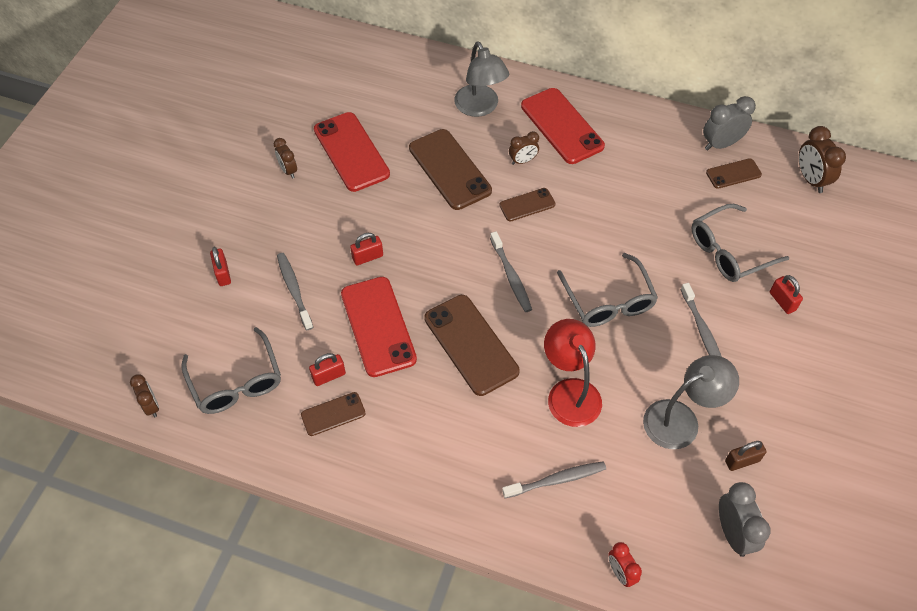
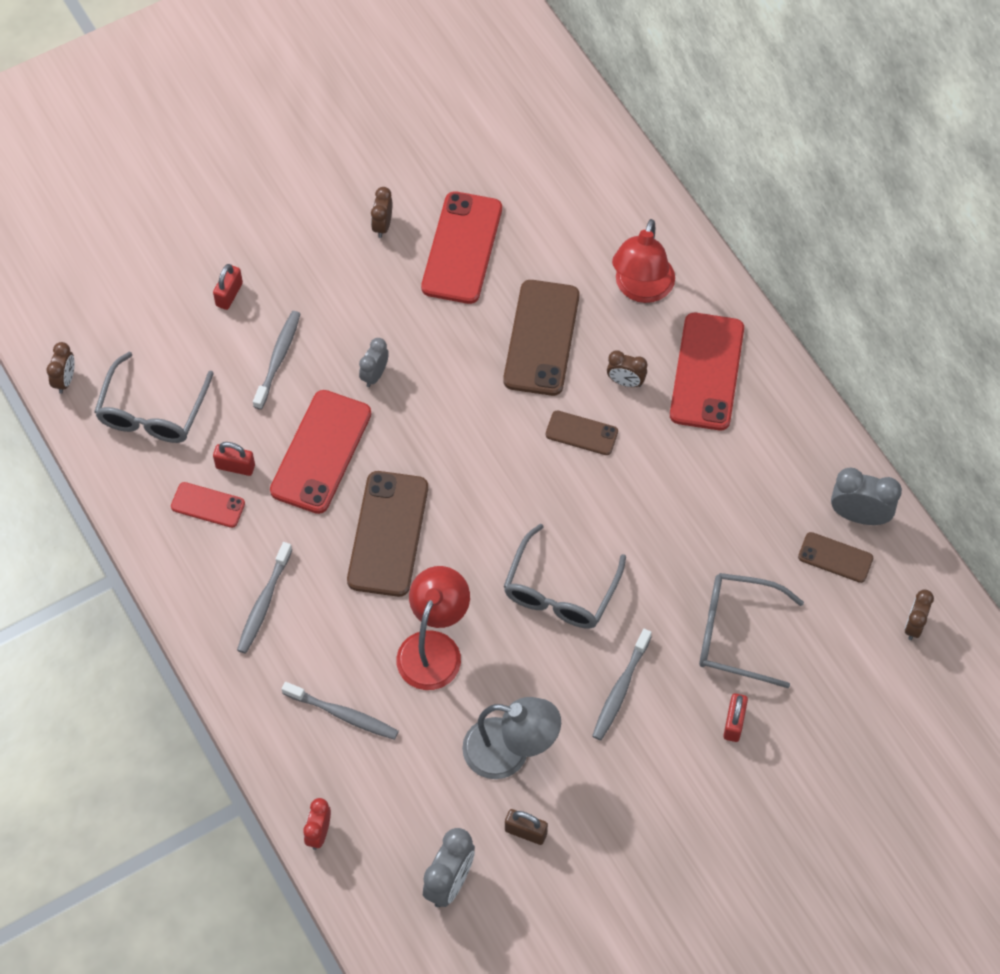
camera: 40 degrees right, 5 degrees up
(333, 414) = (208, 505): brown phone -> red phone
(367, 257) = (374, 375): red padlock -> grey clock
(480, 107) = (641, 289): grey lamp -> red lamp
(511, 276) = (491, 495): grey toothbrush -> grey toothbrush (264, 603)
(810, 179) = (914, 626): brown clock -> brown clock, size x0.63

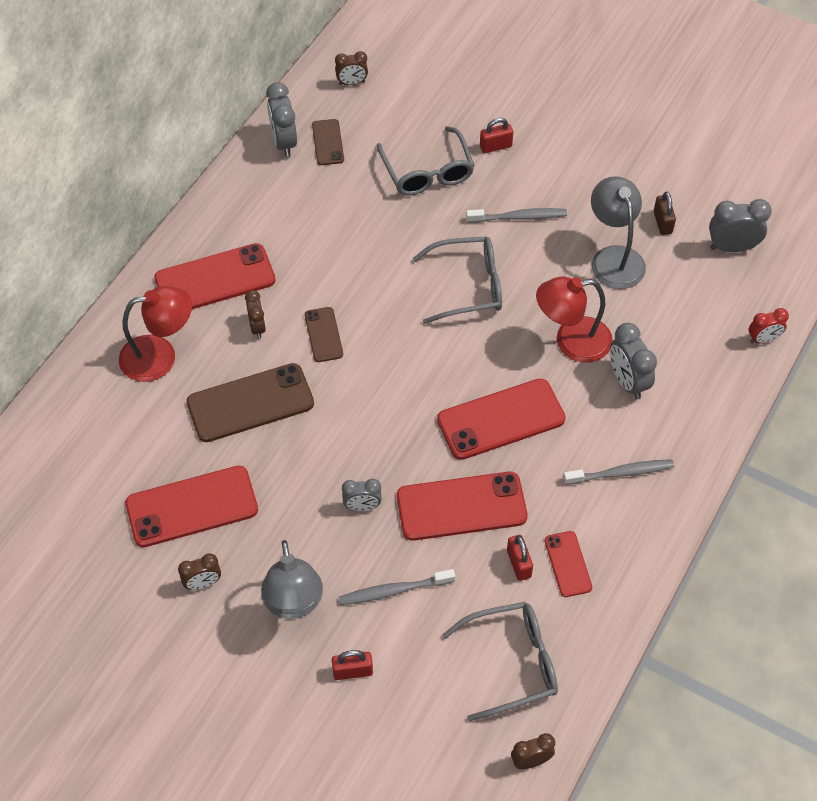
camera: 120 degrees left, 5 degrees down
(318, 281) = (294, 604): none -> grey lamp
(343, 714) = (667, 371): grey toothbrush -> none
(355, 670) = (627, 382): none -> grey clock
(388, 534) = (501, 419): brown phone -> red phone

